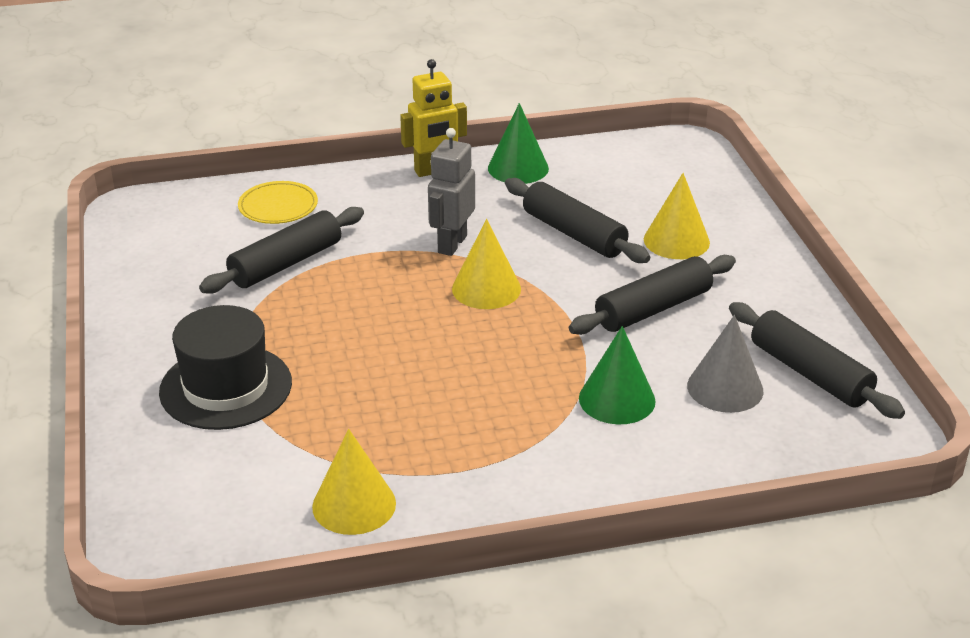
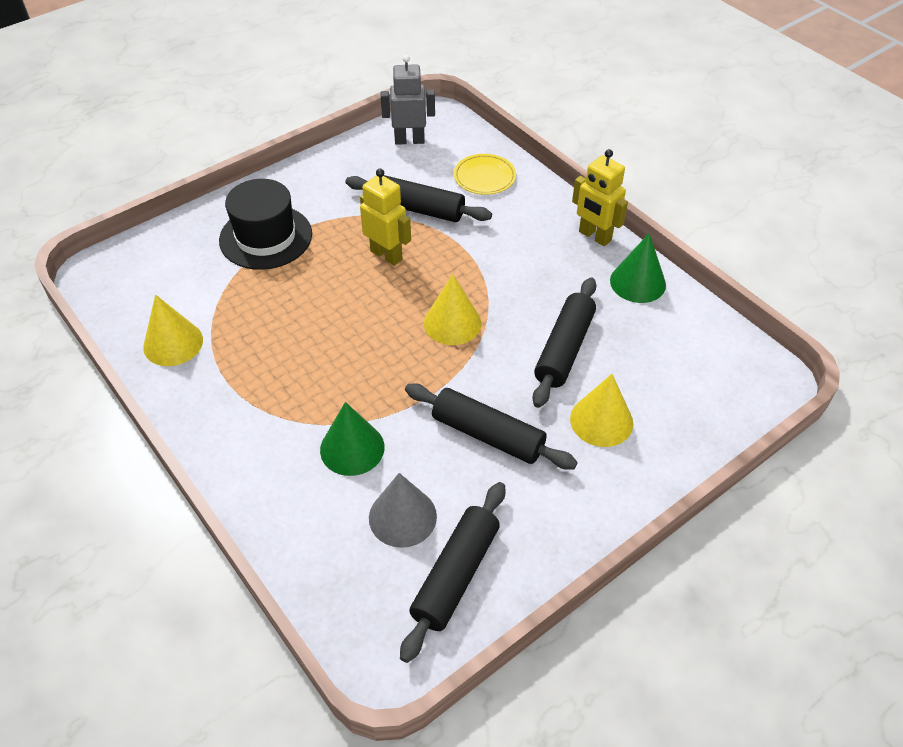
camera: 65 degrees right, 15 degrees up
(343, 304) = (386, 255): none -> yellow robot
(451, 244) = (499, 283): grey robot -> grey robot (409, 140)

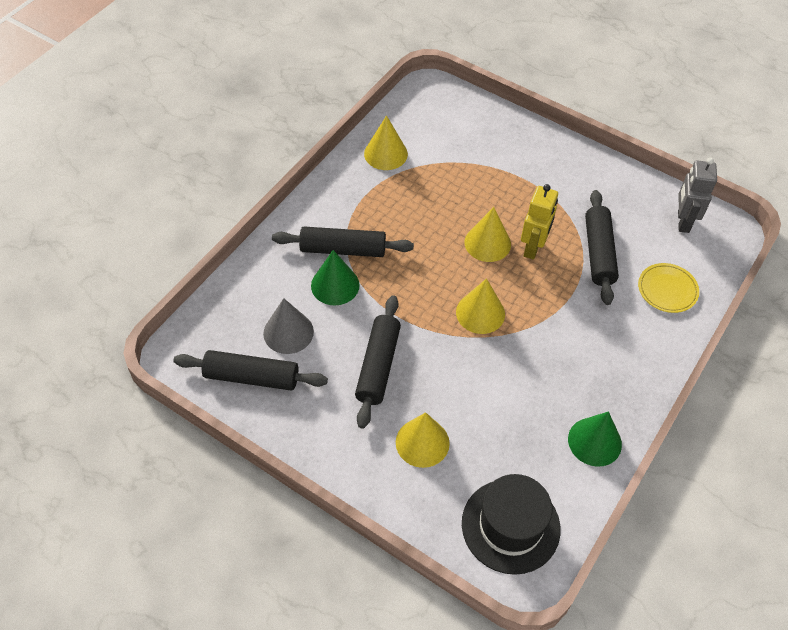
camera: 70 degrees right, 5 degrees up
(266, 237) = (512, 166): black hat -> black hat (510, 526)
(361, 289) = (487, 243): none -> yellow cone
(409, 140) = (683, 221): grey robot -> grey robot turned 150 degrees counterclockwise
(564, 349) = (487, 399): black rolling pin -> black rolling pin (343, 249)
(594, 236) = (637, 394): yellow robot -> none

